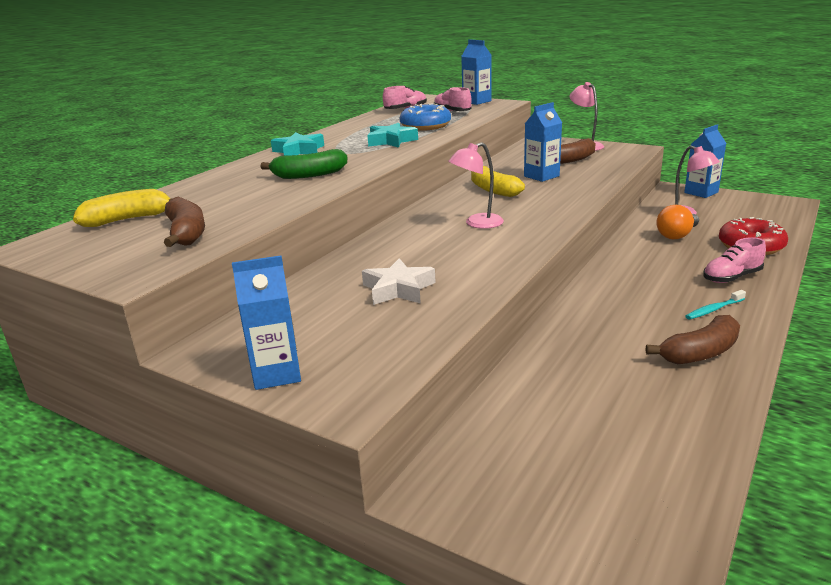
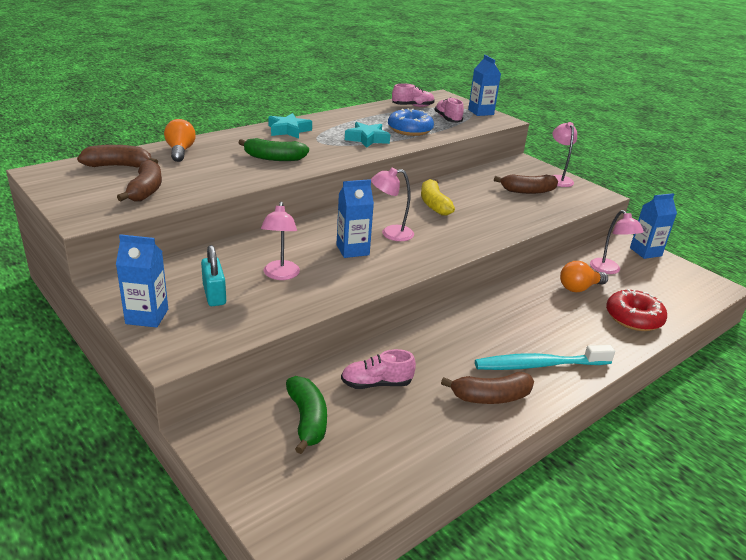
camera: 15 degrees right, 5 degrees up
(128, 219) = (119, 166): yellow banana -> brown banana
(192, 191) = (180, 151): none -> orange light bulb
(340, 328) = (214, 295): none -> turquoise padlock
(398, 289) = (280, 275): white star -> pink lamp
(534, 438) = (307, 420): none -> green banana
(541, 176) = (487, 201): blue carton -> blue carton (352, 250)
(714, 309) = (540, 365): turquoise toothbrush -> turquoise toothbrush, size x2.10
(731, 277) = (585, 342): pink shoe -> pink shoe (376, 384)

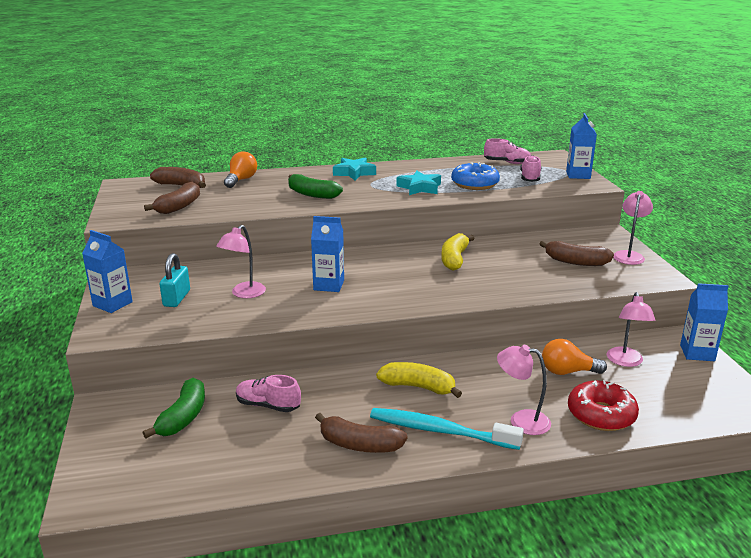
camera: 30 degrees right, 5 degrees down
(390, 233) = (380, 277): pink lamp -> pink lamp (521, 420)
(485, 330) = (418, 387): none -> yellow banana

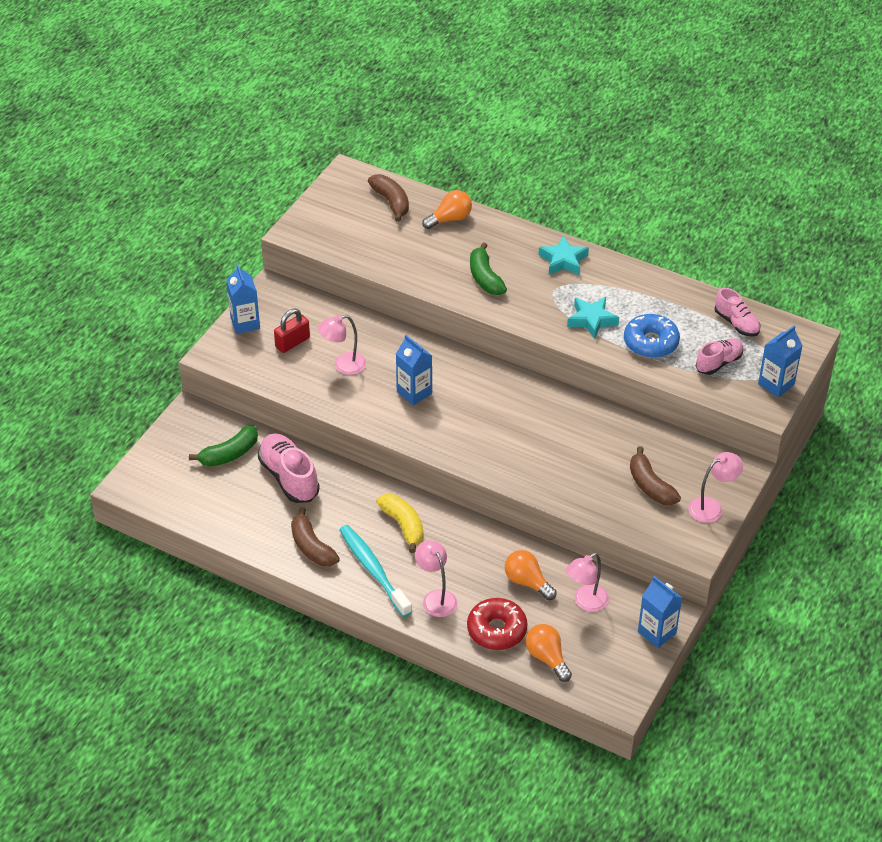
camera: 40 degrees right, 20 degrees up
(176, 298) = (292, 342): turquoise padlock -> red padlock
(179, 206) = (360, 237): brown banana -> none
(268, 405) = (289, 477): pink shoe -> pink shoe, size x1.58
(454, 259) = (551, 420): yellow banana -> none
(666, 411) = (547, 658): none -> orange light bulb

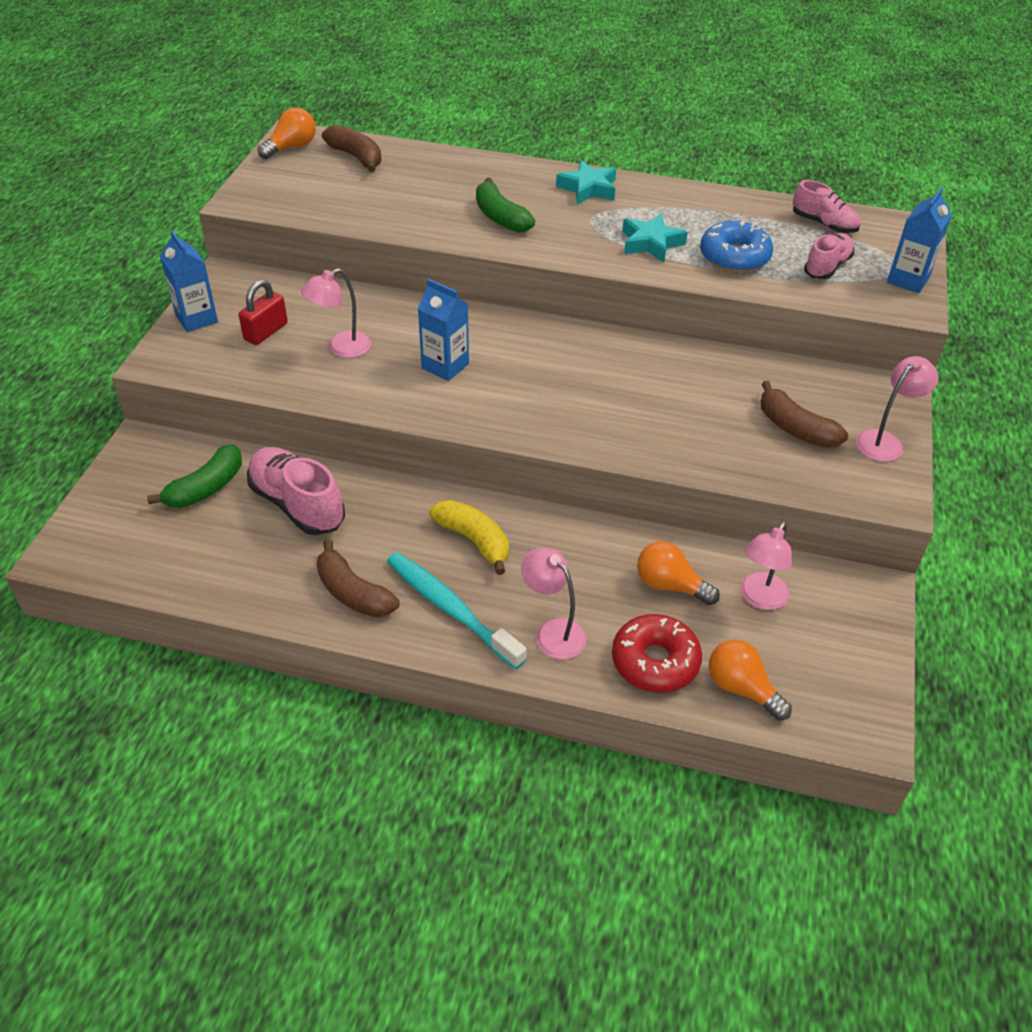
camera: 15 degrees left, 0 degrees up
(450, 219) = (434, 165): orange light bulb -> orange light bulb (291, 147)
(657, 632) = (872, 621): blue carton -> none

